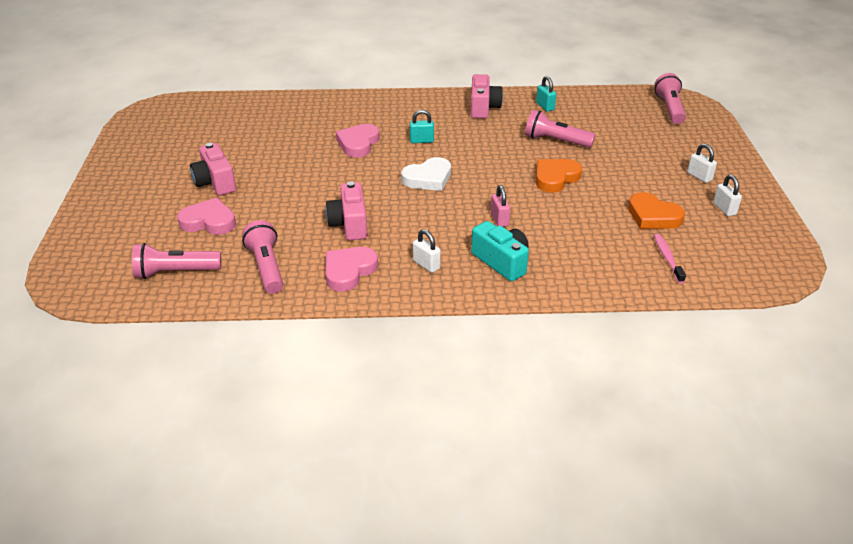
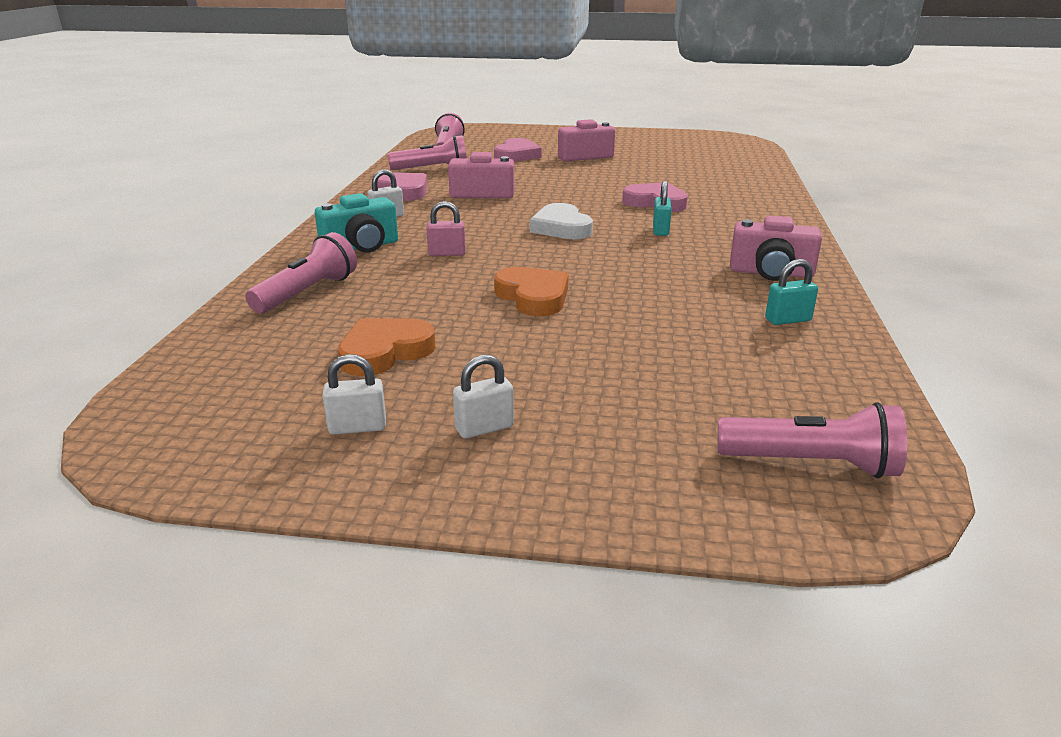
camera: 100 degrees right, 10 degrees down
(555, 141) = (652, 312): pink flashlight -> pink flashlight (307, 293)
(667, 258) = (274, 342): pink toothbrush -> none

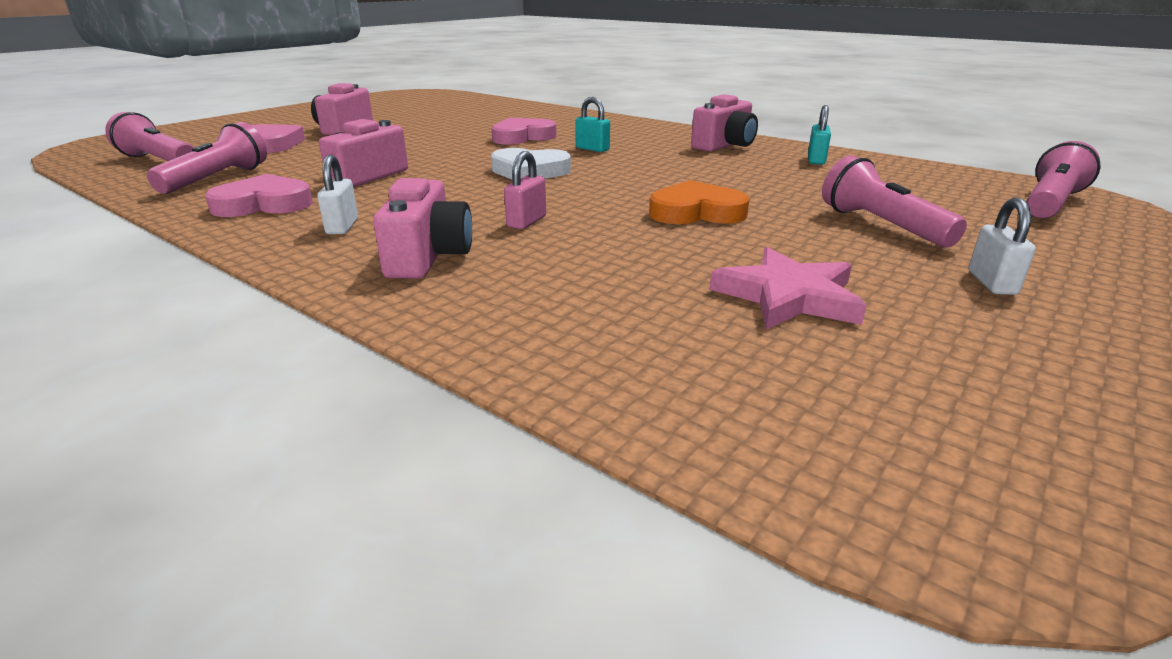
camera: 60 degrees left, 0 degrees up
(307, 293) = (550, 312): pink flashlight -> pink flashlight (881, 226)
(357, 427) = (986, 341): white padlock -> none
(361, 247) = (428, 256): turquoise camera -> pink camera
(385, 352) = (788, 296): orange heart -> pink star

